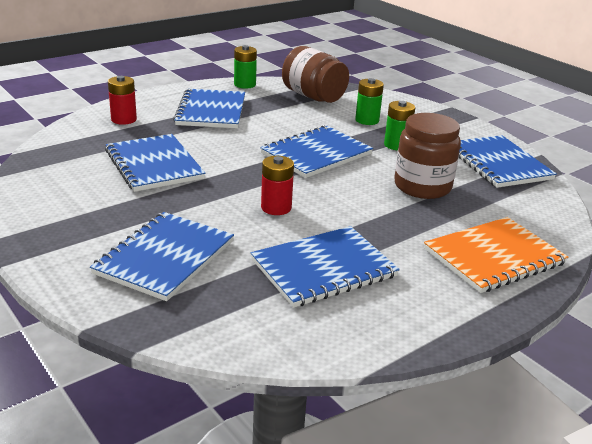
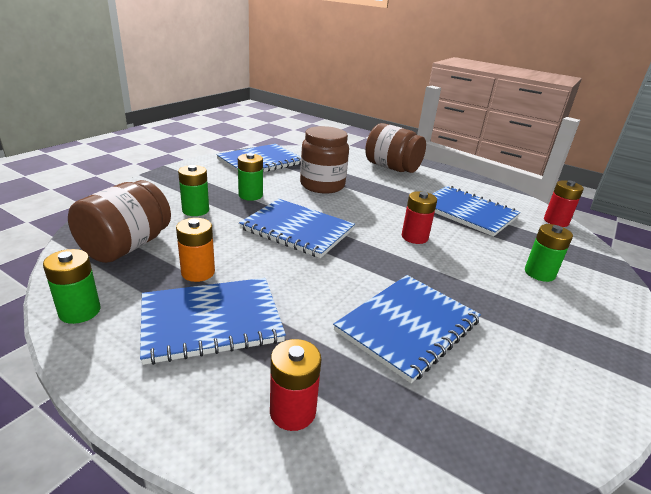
camera: 110 degrees left, 0 degrees up
(165, 257) = (539, 273): blue notebook -> green battery
(267, 112) = (198, 272): none -> orange battery
(268, 346) = (556, 221): none -> red battery
(494, 256) = (392, 168): orange notebook -> brown jar

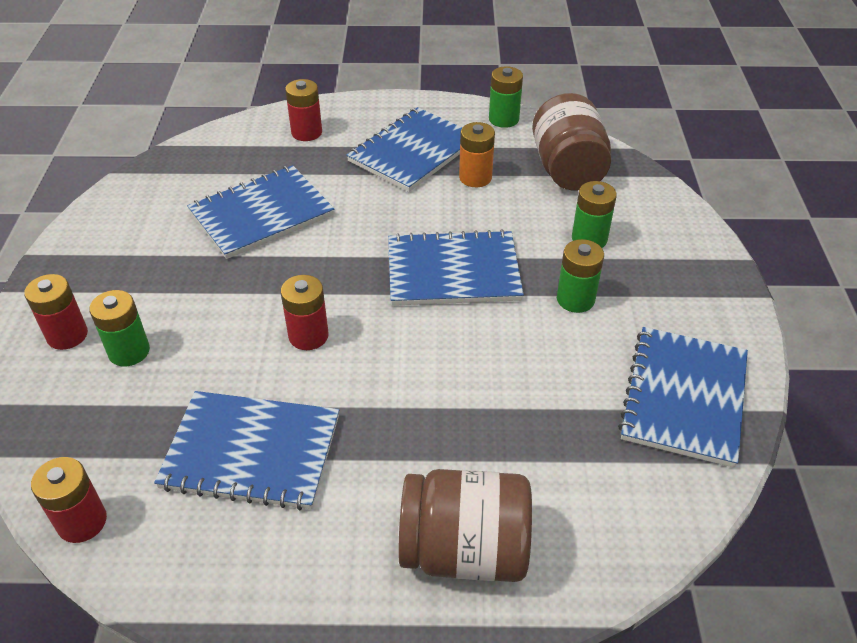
camera: 150 degrees right, 15 degrees up
(322, 185) = (520, 386): brown jar -> none
(407, 326) = (262, 214): blue notebook -> blue notebook turned 45 degrees clockwise
(592, 300) = (67, 335): none -> red battery

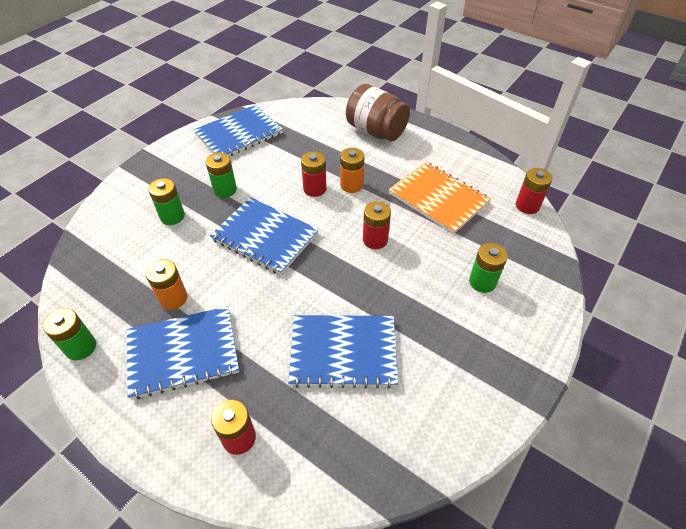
camera: 145 degrees left, 5 degrees up
(67, 335) = (519, 314): red battery -> red battery (314, 189)
(251, 451) = (438, 198): blue notebook -> orange notebook
(409, 401) = (351, 185): none -> orange battery
(568, 170) = (112, 270): brown jar -> none

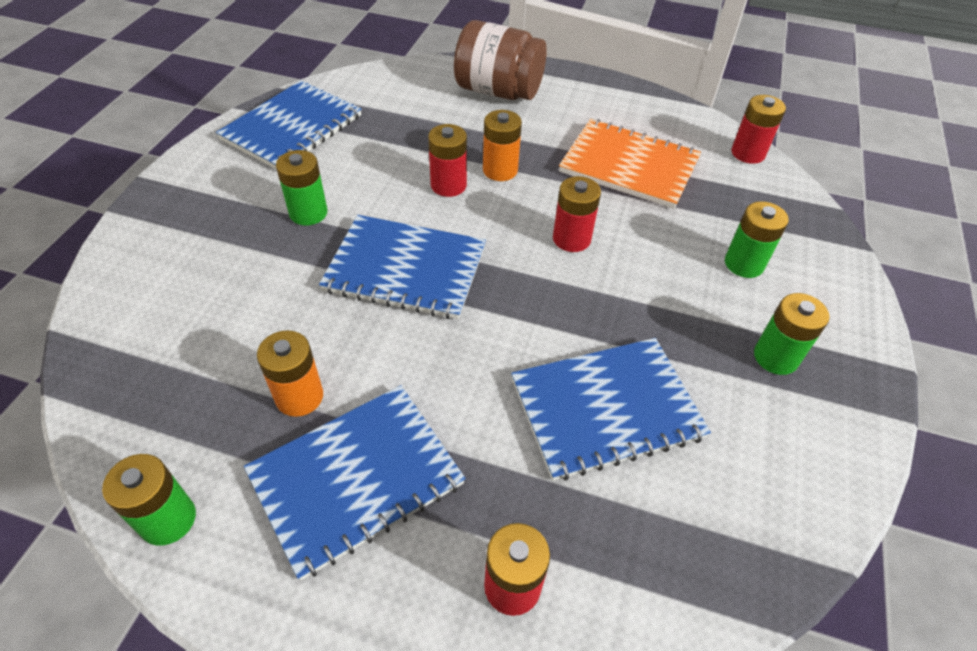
camera: 20 degrees left, 0 degrees up
(172, 216) = (238, 270): green battery -> green battery (775, 357)

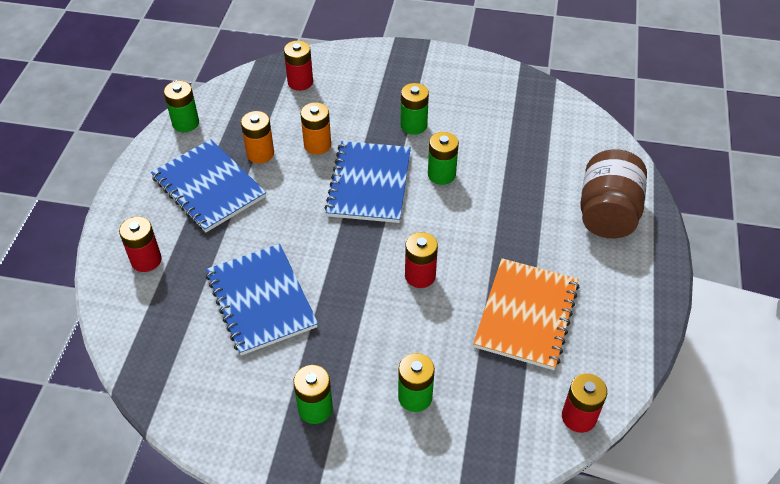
camera: 85 degrees right, 0 degrees up
(292, 127) = (506, 97): blue notebook -> none
(409, 199) = (441, 174): none -> green battery
(448, 185) = (464, 195): red battery -> red battery (300, 82)
(500, 170) = (492, 224): orange battery -> orange battery (317, 145)

